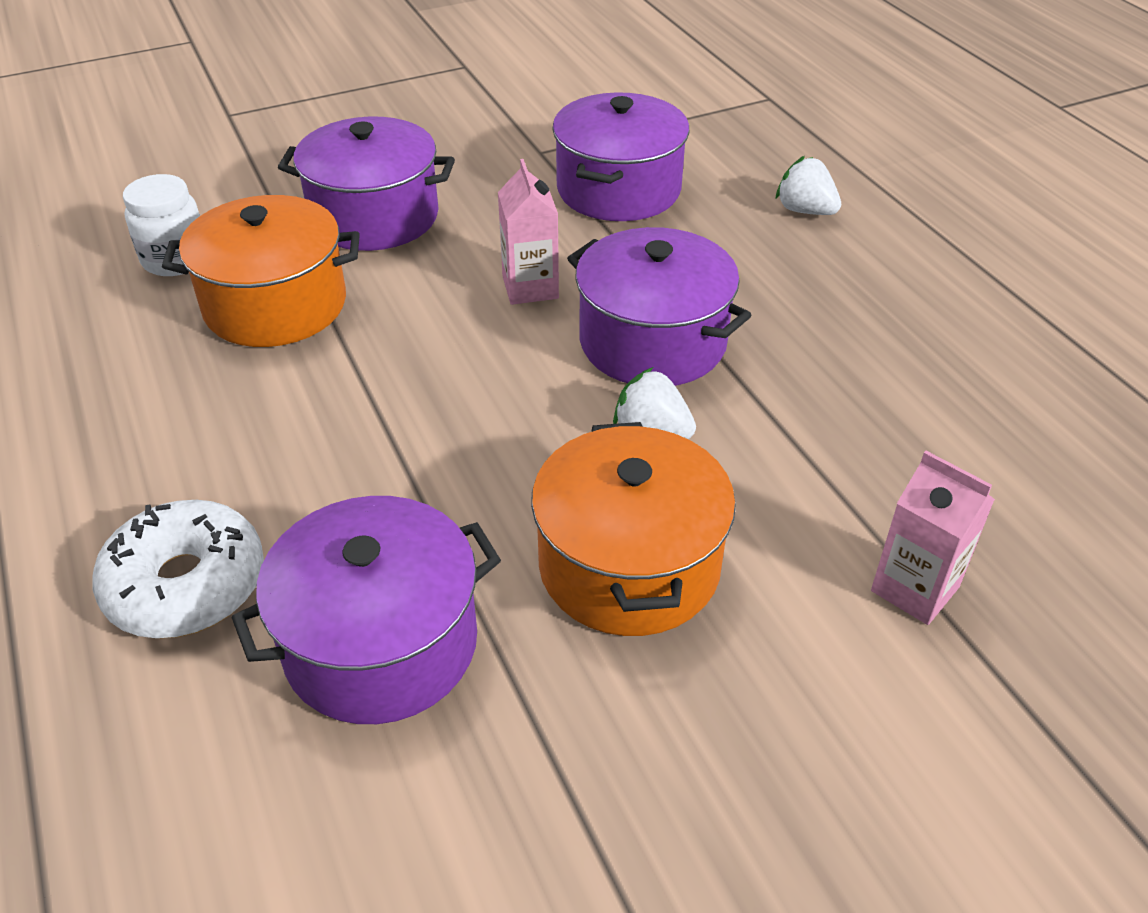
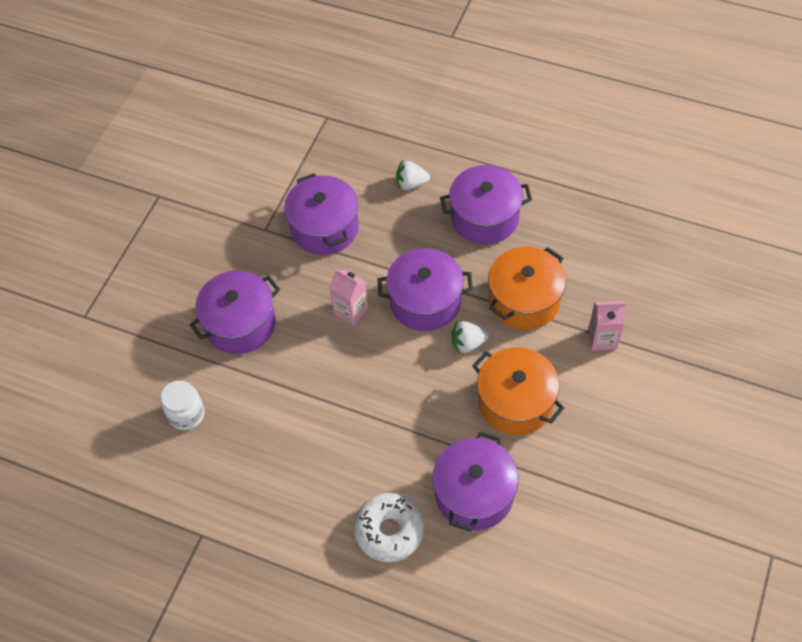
camera: 40 degrees left, 15 degrees up
(275, 305) = (262, 401): orange pot -> orange pot (524, 300)
(878, 304) = (484, 217): none -> purple pot

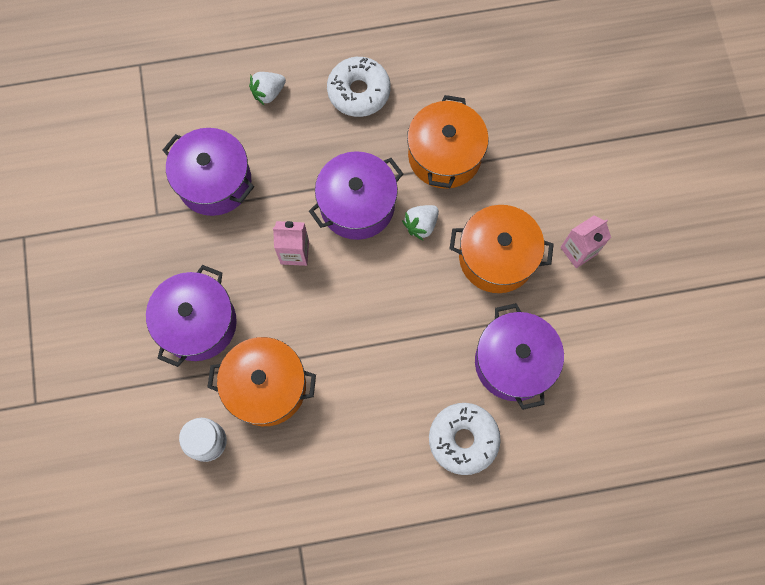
camera: 35 degrees left, 15 degrees up
(259, 399) = (266, 387): none -> orange pot
(484, 217) = (359, 92): purple pot -> white donut
(602, 338) = (533, 155): pink carton -> pink carton (578, 251)

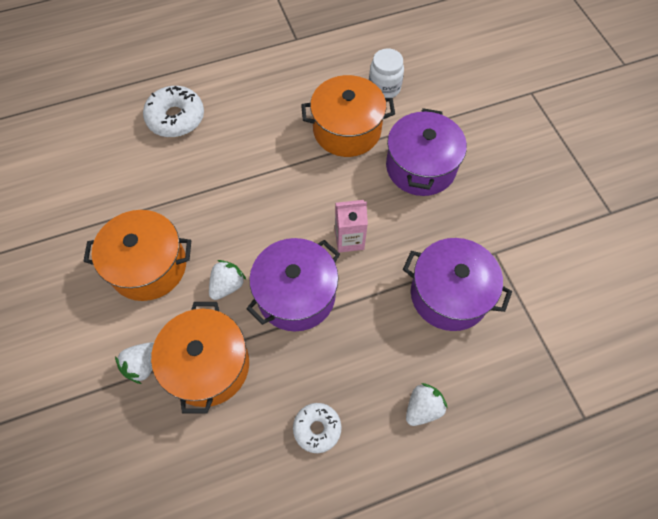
camera: 170 degrees right, 10 degrees down
(359, 92) = (317, 428): white donut -> white donut, size x0.63
(502, 165) = (143, 365): none -> white strawberry
(513, 362) = (132, 179): purple pot -> none
(578, 251) = (64, 286): pink carton -> none

